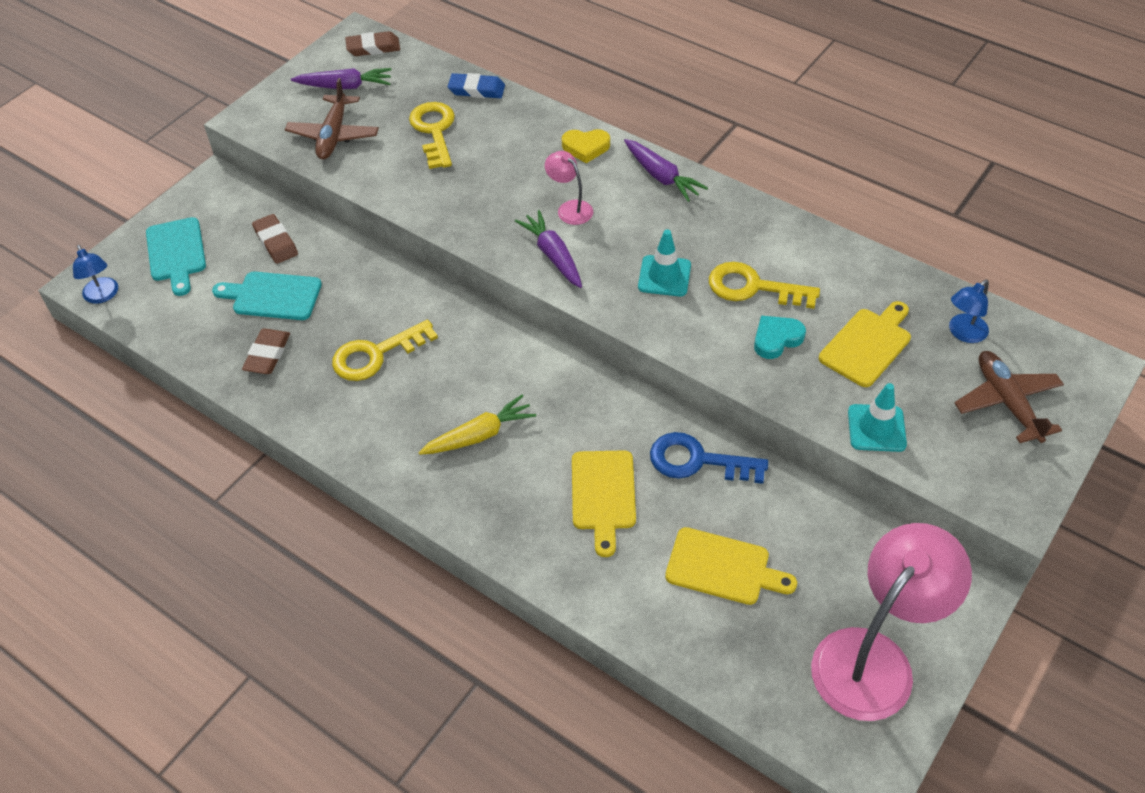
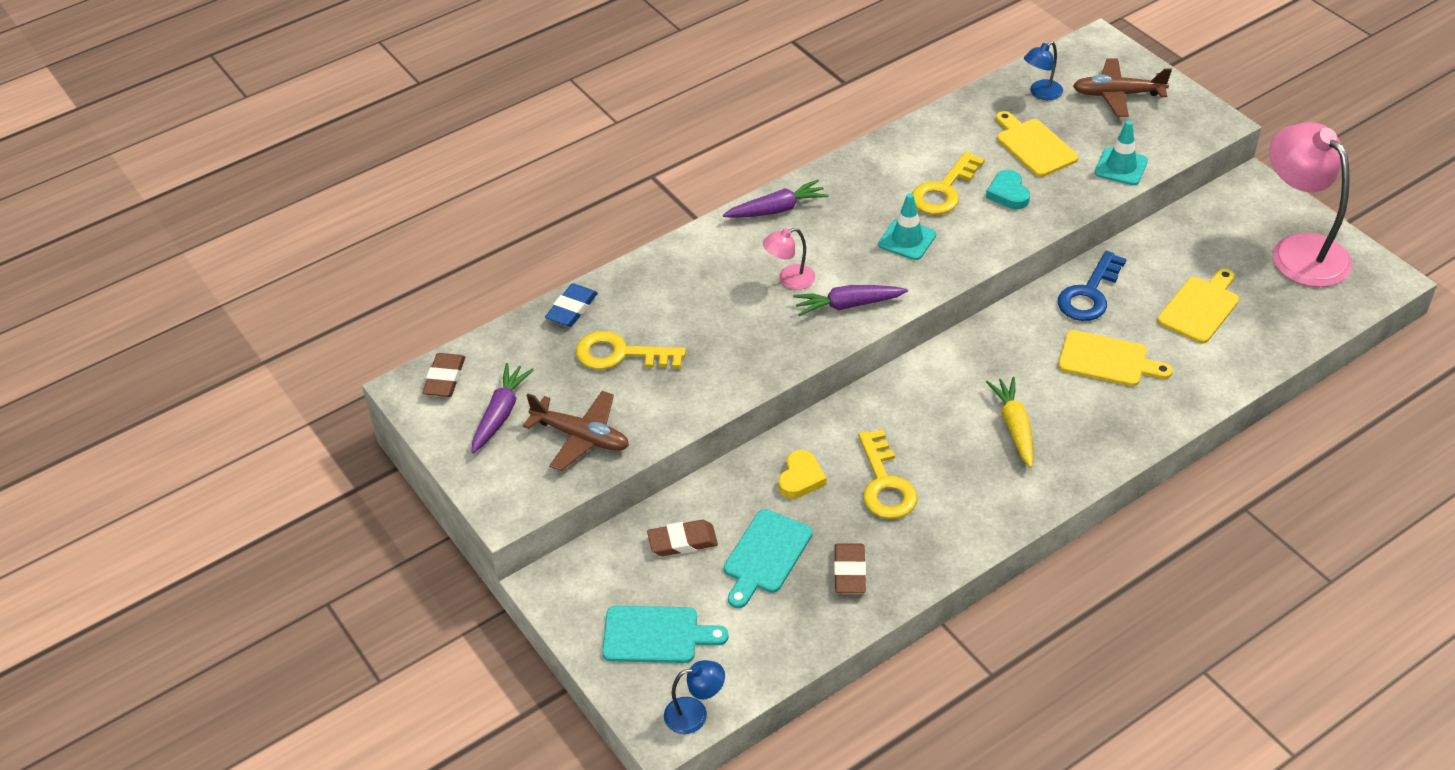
camera: 70 degrees left, 5 degrees down
(267, 354) = (849, 571): brown eraser -> brown eraser turned 60 degrees clockwise
(586, 147) = (708, 249): yellow heart -> yellow heart (801, 478)
(963, 333) = (1041, 93): blue lamp -> blue lamp turned 75 degrees clockwise

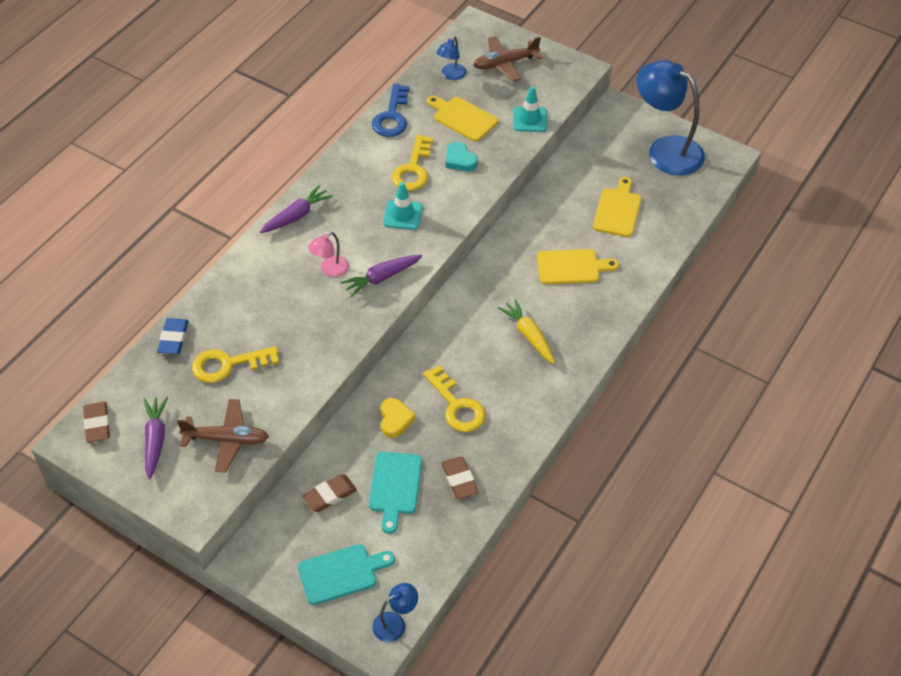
camera: 25 degrees left, 5 degrees up
(1089, 294) = (539, 220): blue key -> blue key (392, 116)
(1299, 250) = (665, 150): pink lamp -> blue lamp

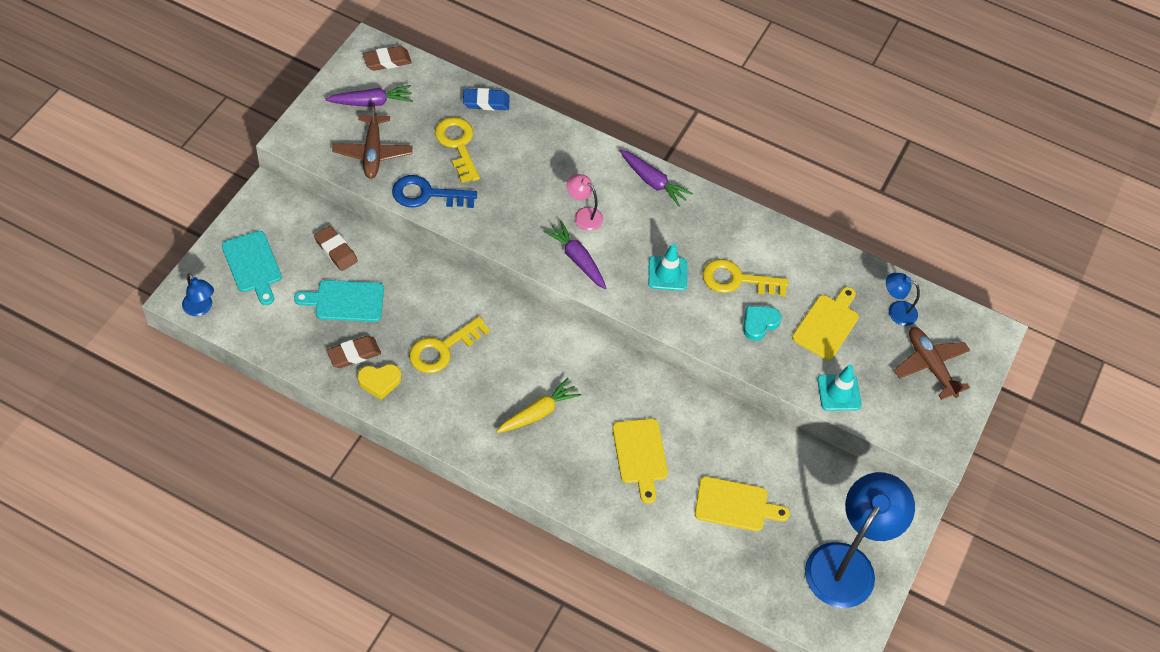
camera: 80 degrees right, 5 degrees up
(392, 116) = (815, 256): blue key -> blue key (427, 194)
(395, 419) = (423, 297): yellow heart -> yellow heart (379, 381)

